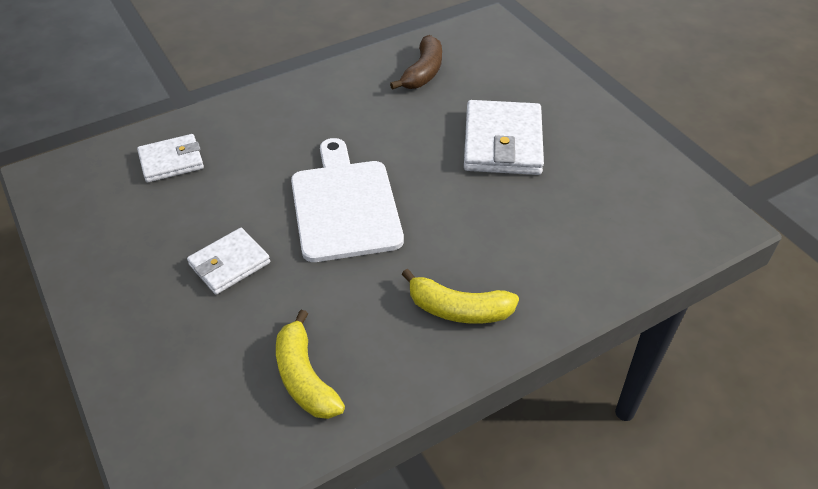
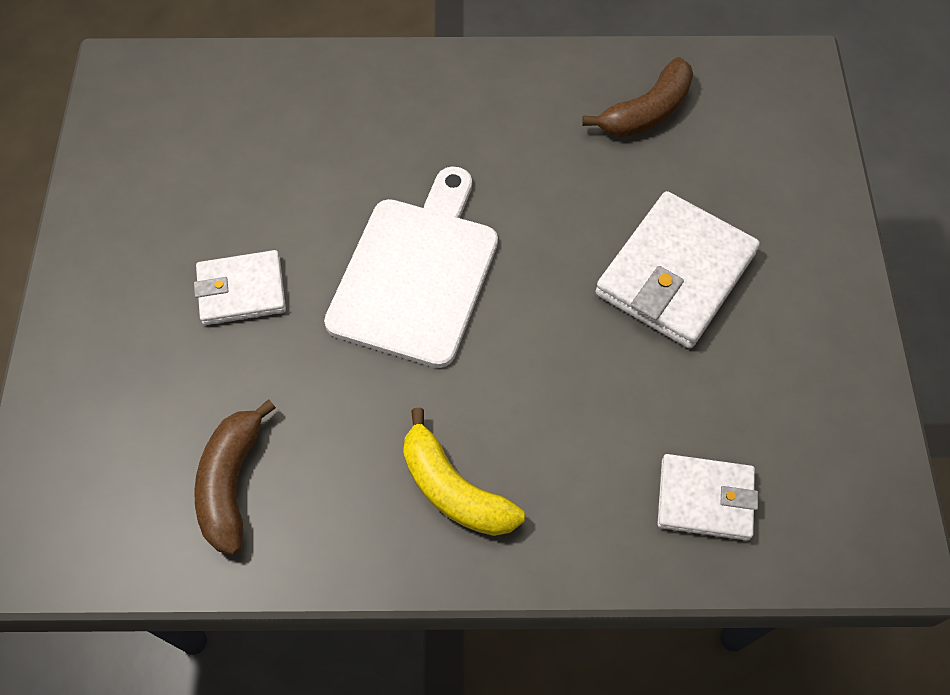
camera: 30 degrees right, 15 degrees up
(171, 161) = (262, 114): white wallet -> white wallet (705, 499)
(305, 377) = (232, 483): yellow banana -> brown banana

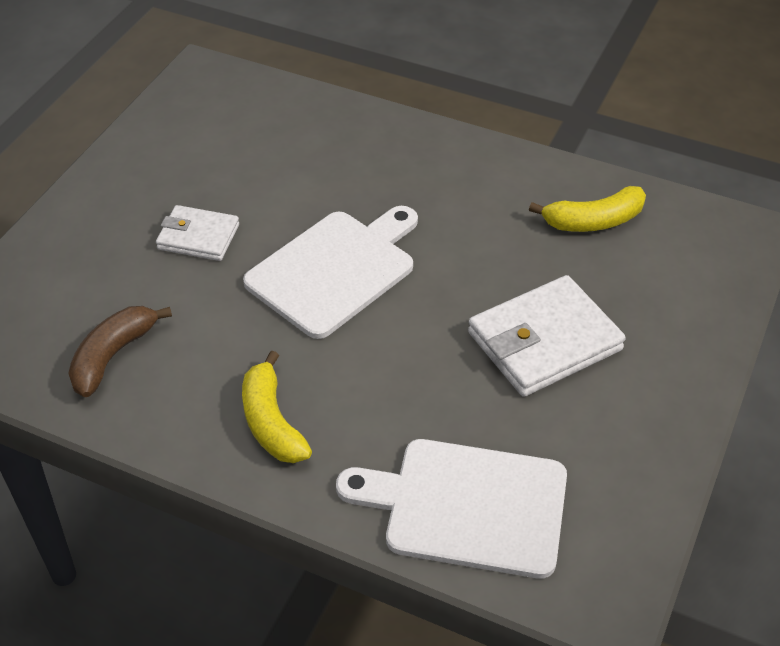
camera: 25 degrees right, 15 degrees down
(646, 112) = (593, 221): brown banana -> yellow banana
(705, 499) = (467, 506): white wallet -> white cutting board

